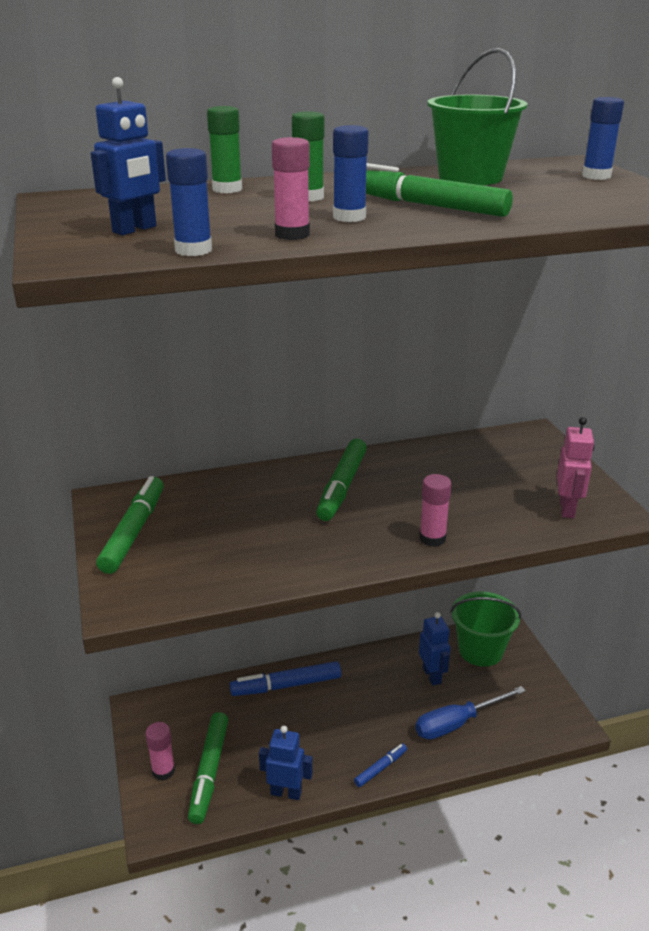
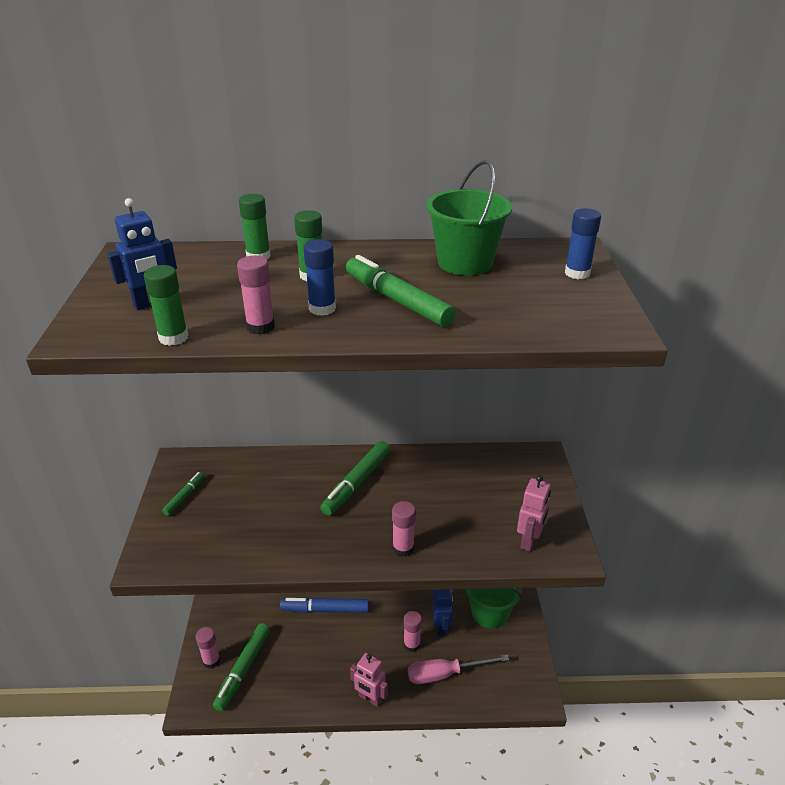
camera: 15 degrees right, 5 degrees up
(134, 531) = (185, 496): green marker -> green marker, size x0.54
(193, 250) = (173, 337): blue glue stick -> green glue stick
(286, 792) = (292, 701): blue robot -> none
(380, 768) = (370, 698): blue marker -> pink robot
(406, 701) = (412, 644): none -> pink glue stick
(457, 723) = (445, 674): blue screwdriver -> pink screwdriver

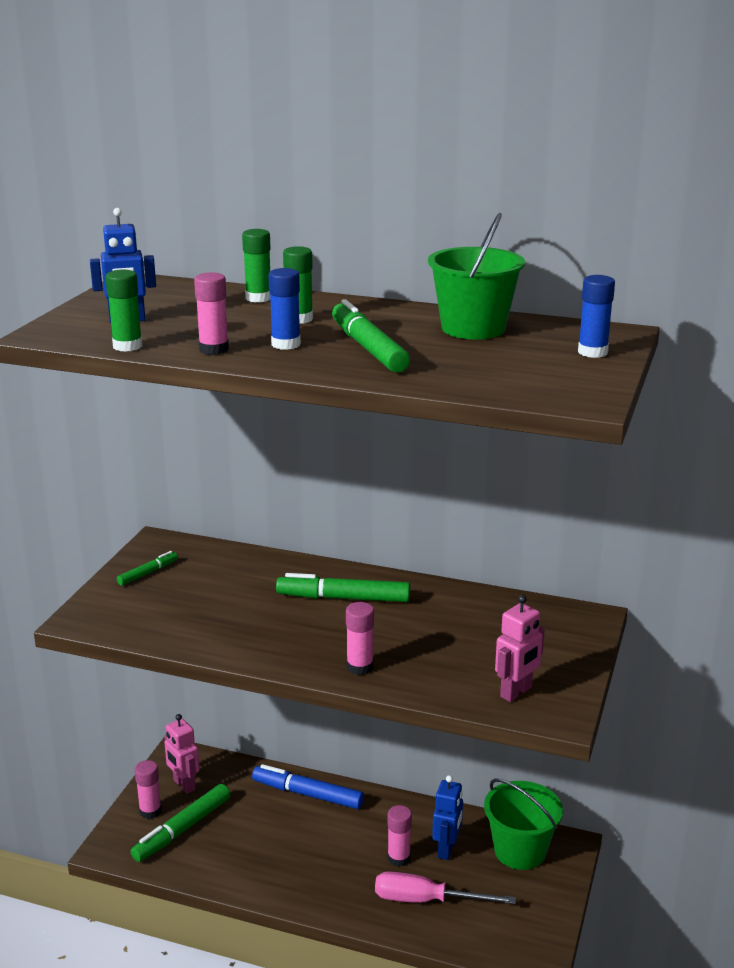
camera: 20 degrees right, 10 degrees down
(357, 483) = (343, 598): green marker -> green marker turned 45 degrees clockwise
(370, 698) = (318, 899): pink robot -> pink robot (184, 785)

